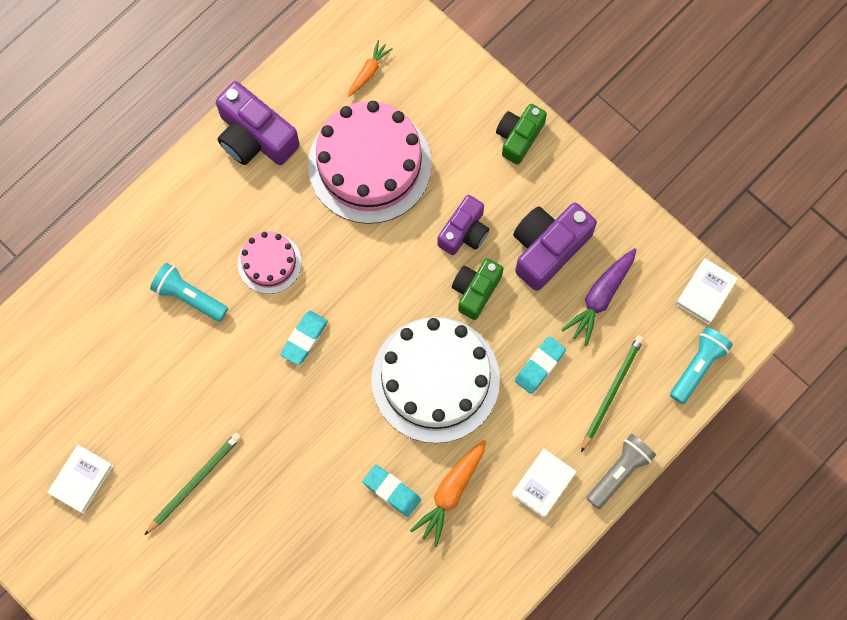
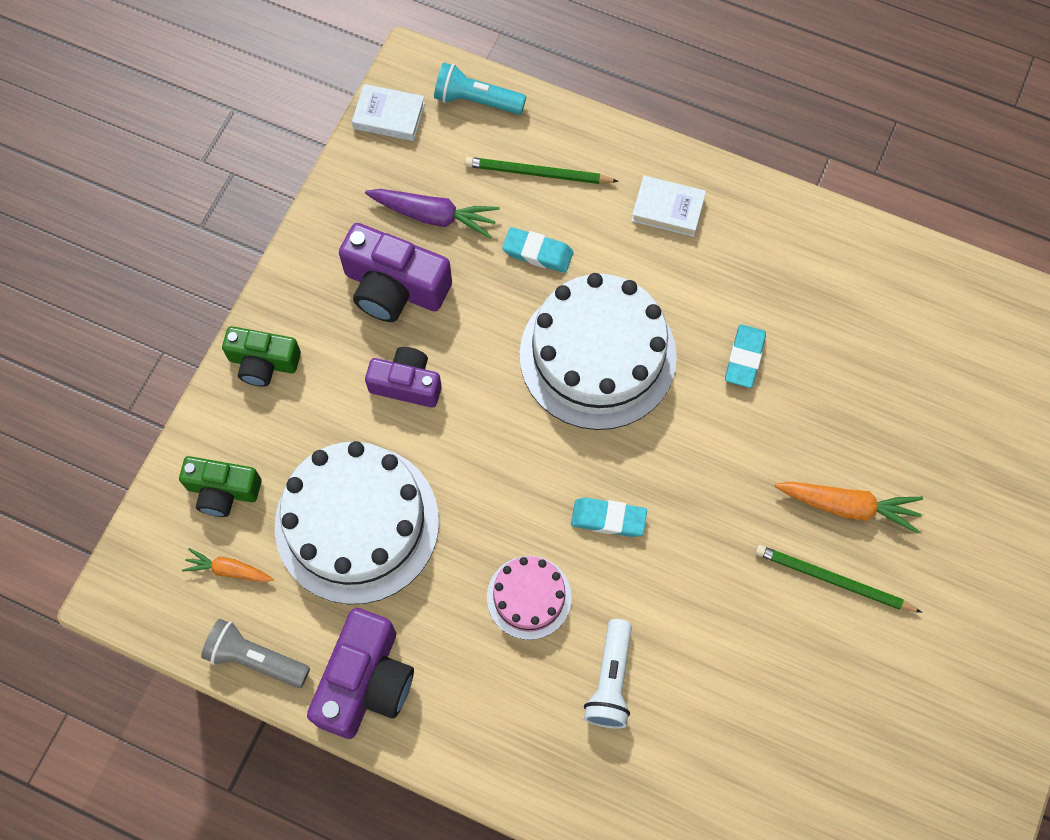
camera: 110 degrees left, 5 degrees down
(81, 479) = (892, 719): white book -> none
(189, 297) = (610, 680): turquoise flashlight -> white flashlight
(369, 164) = (357, 523): pink cake -> white cake
(451, 493) = (719, 297): orange carrot -> orange carrot (848, 506)
(475, 290) = (474, 348): green camera -> green camera (223, 491)
(619, 472) = (623, 141): grey flashlight -> grey flashlight (255, 659)

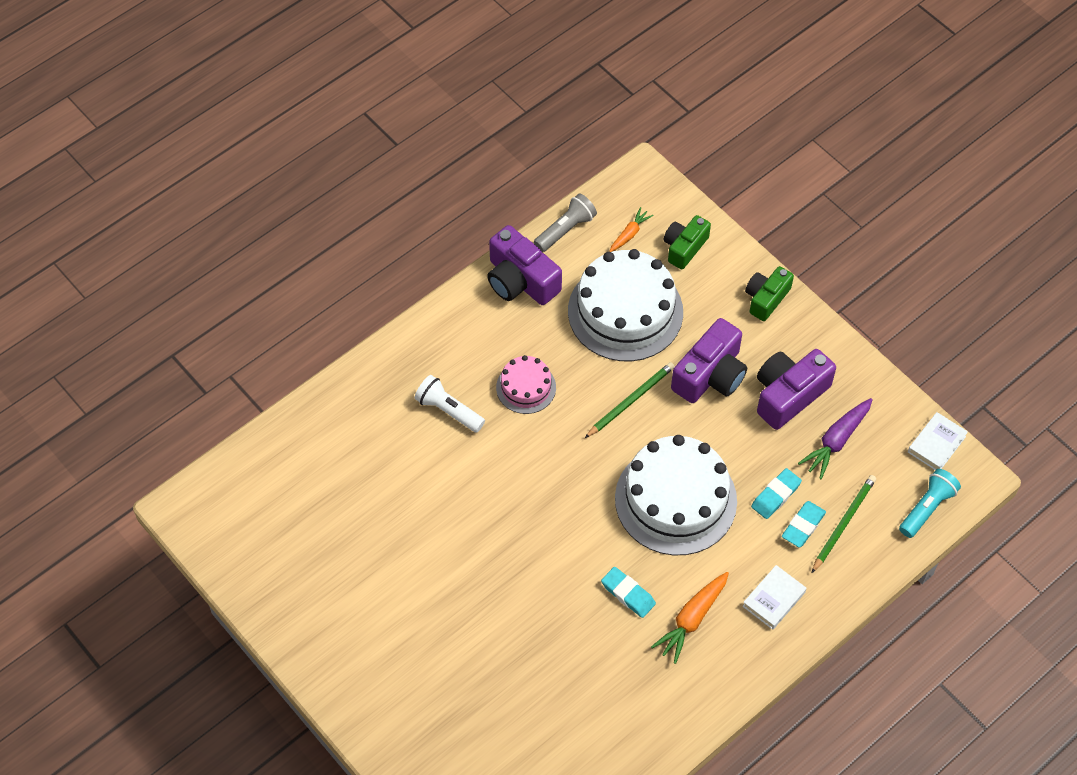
camera: 115 degrees right, 10 degrees down
(406, 384) = (710, 375): purple camera -> purple camera, size x1.53
(608, 519) = (554, 455): turquoise eraser -> turquoise eraser (803, 526)
(833, 580) = (441, 571): green pencil -> green pencil (631, 400)
(848, 506) = (485, 607): orange carrot -> orange carrot (691, 620)

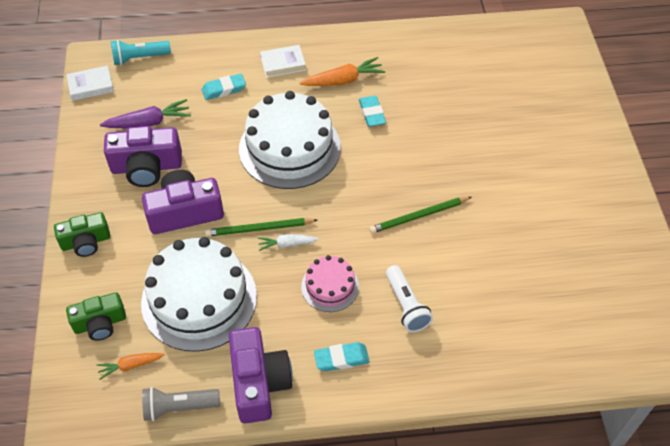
camera: 145 degrees left, 5 degrees down
(594, 401) = (286, 244): none -> white carrot
(775, 495) = (222, 114): turquoise eraser -> turquoise eraser (341, 359)
(843, 523) = (198, 77): green pencil -> green pencil (418, 216)

